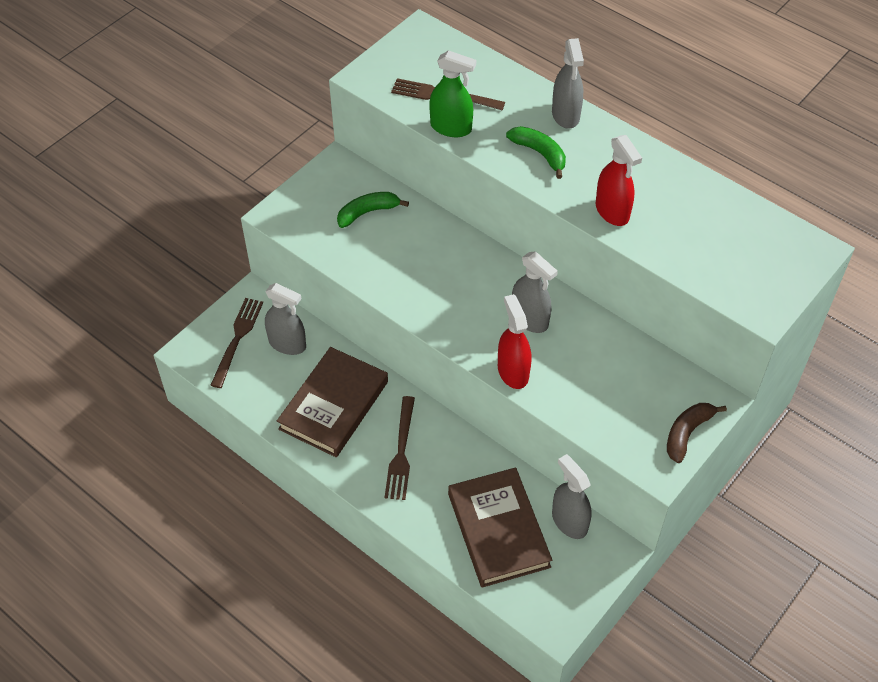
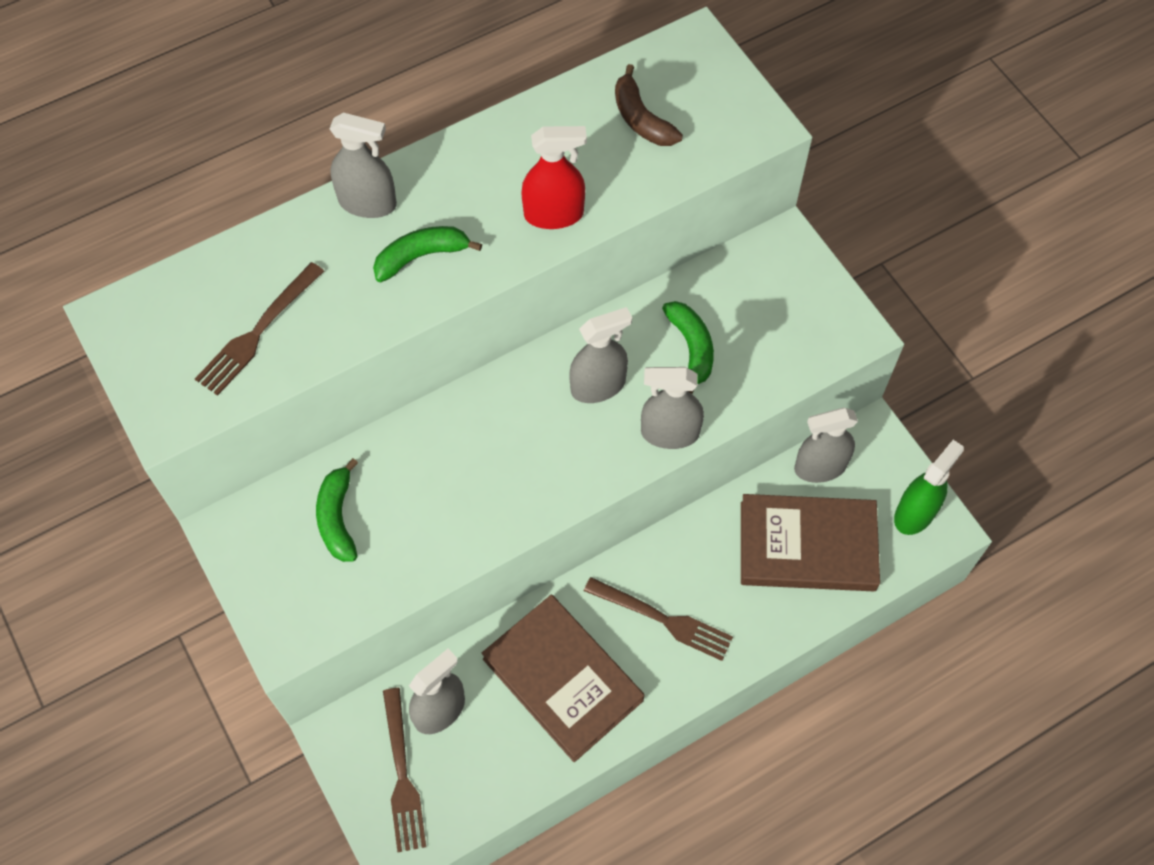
camera: 70 degrees left, 10 degrees up
(237, 338) = (402, 776): brown fork -> brown fork turned 135 degrees counterclockwise
(451, 128) = (323, 343): green spray bottle -> green spray bottle (915, 513)
(513, 372) = (669, 433): red spray bottle -> grey spray bottle
(589, 366) = (691, 347): none -> green banana
(687, 433) = (818, 287): brown banana -> brown banana (641, 119)

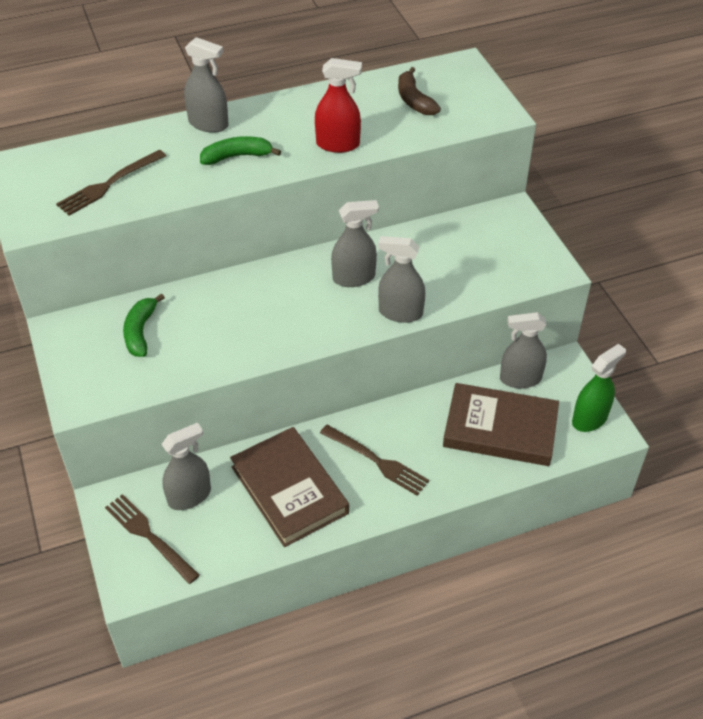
camera: 10 degrees right, 15 degrees down
(402, 776) = (149, 536): brown fork -> brown fork turned 135 degrees clockwise
(691, 347) = (429, 263): green banana -> none

